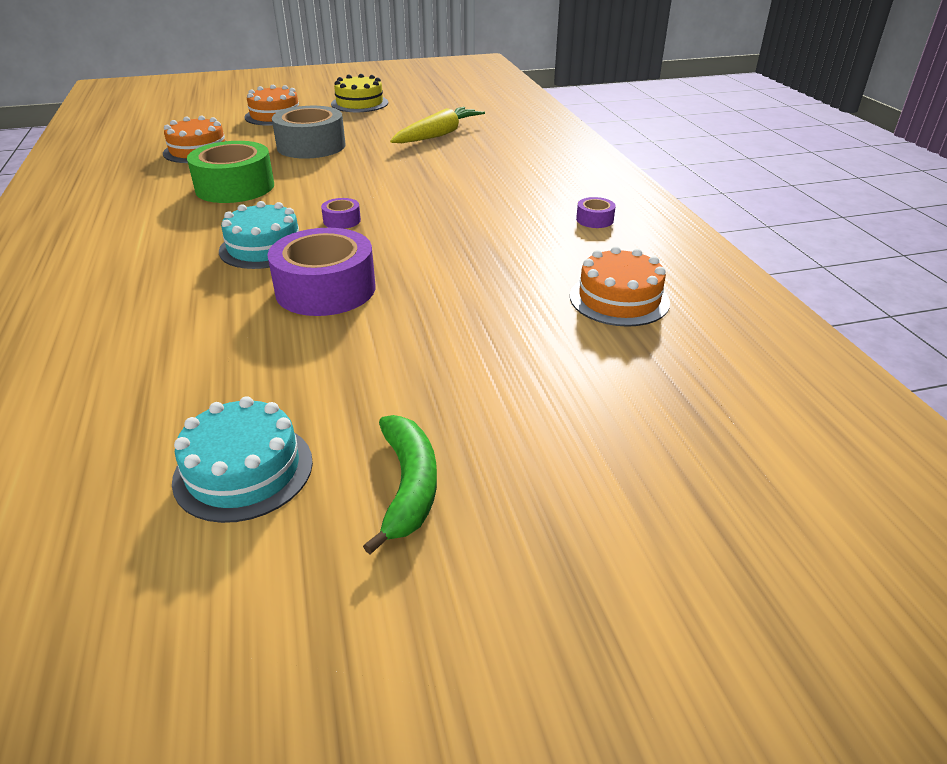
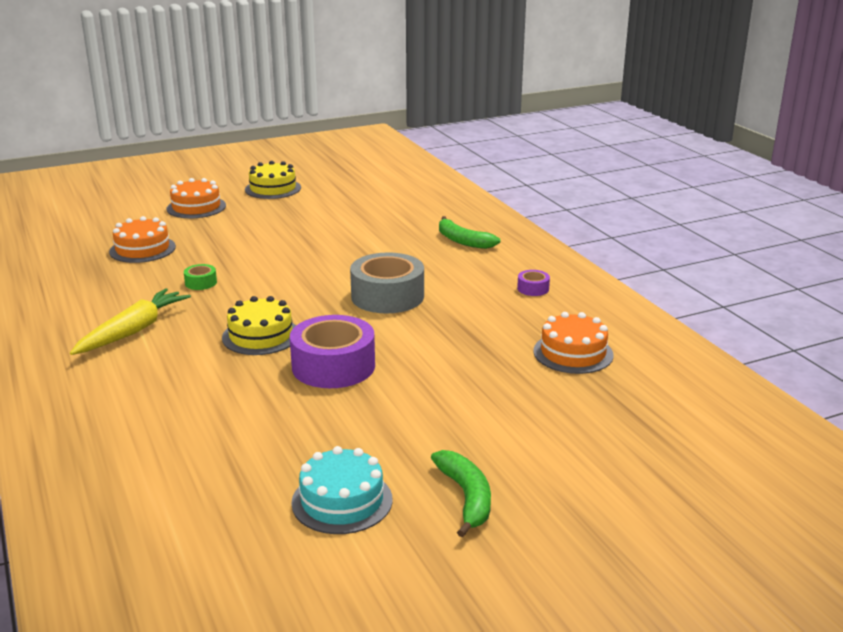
camera: 10 degrees left, 10 degrees down
(235, 187) = (201, 283): green tape -> green tape, size x0.44
(264, 247) = (261, 336): turquoise cake -> yellow cake
(311, 146) = (250, 237): grey tape -> grey tape (387, 296)
(342, 220) = (316, 306): purple tape -> none
(438, 135) = (364, 218): yellow carrot -> yellow carrot (133, 331)
(533, 164) = (463, 241): none -> green banana

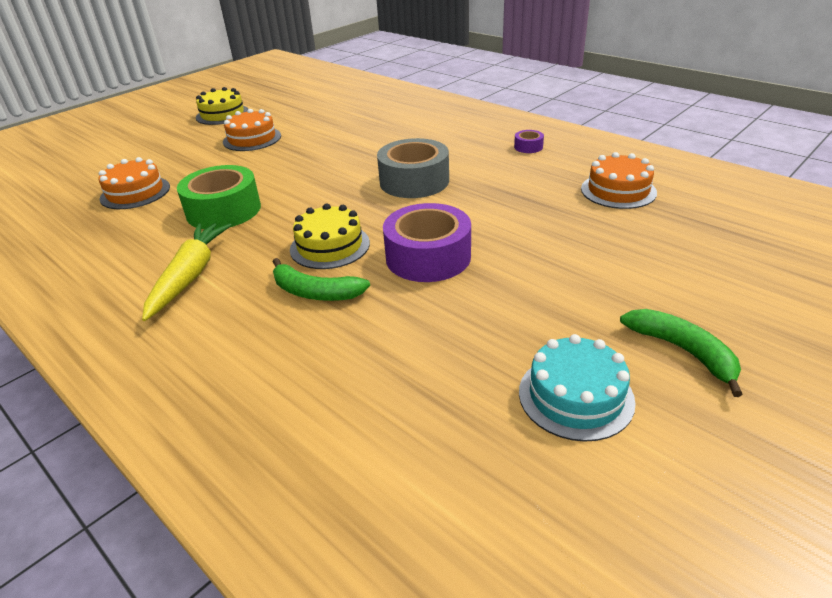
camera: 20 degrees left, 10 degrees up
(196, 207) = (160, 144): orange cake -> orange cake (252, 139)
(201, 283) = (223, 210): green tape -> green tape, size x2.26
(463, 241) = (431, 122): green banana -> green banana (315, 292)

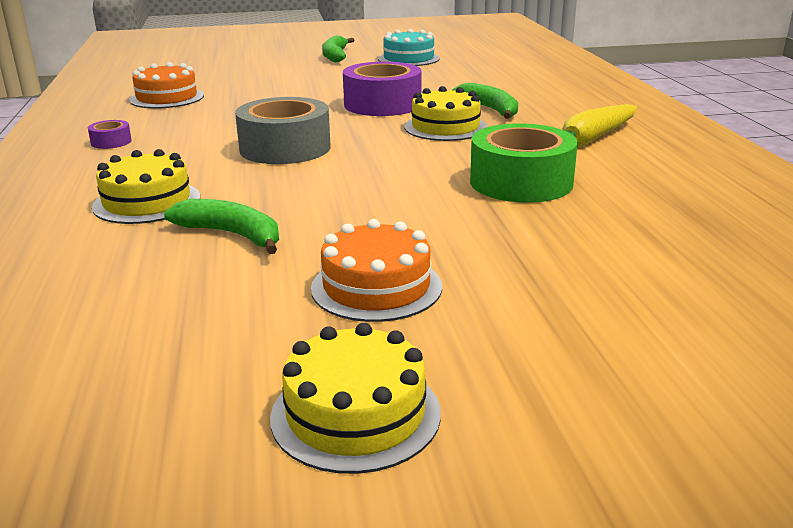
camera: 145 degrees left, 10 degrees down
(135, 193) = (642, 246): orange cake -> none
(343, 134) = (232, 234): none -> green banana
(414, 131) = (147, 202): none -> yellow cake

